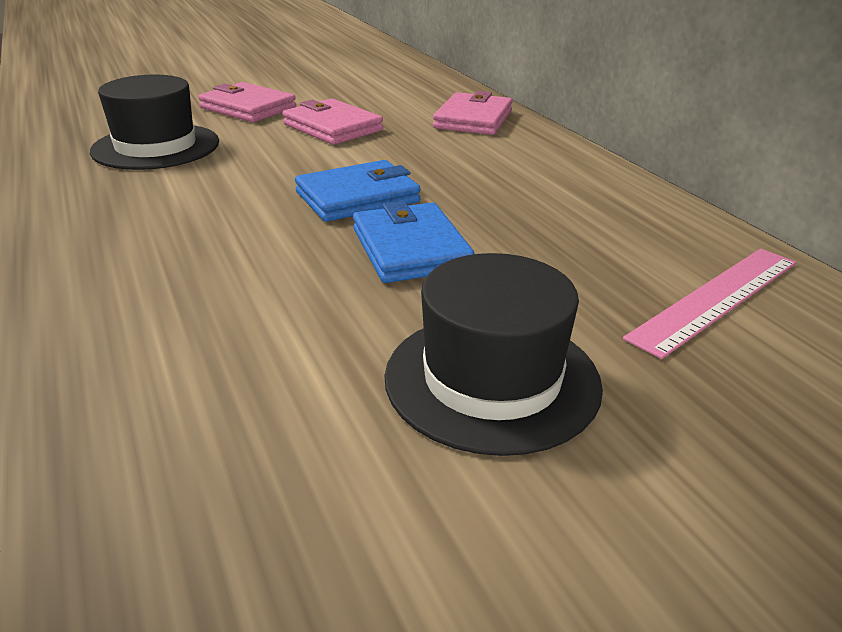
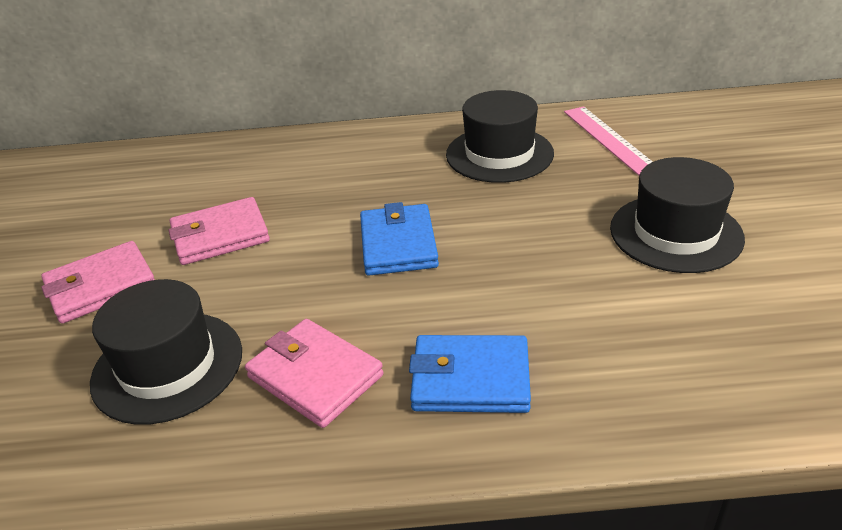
camera: 65 degrees left, 5 degrees up
(410, 249) = (504, 233): blue wallet -> blue wallet (470, 379)
(473, 119) = (271, 157): pink wallet -> pink wallet (315, 376)
(590, 222) = (499, 154): none -> black hat

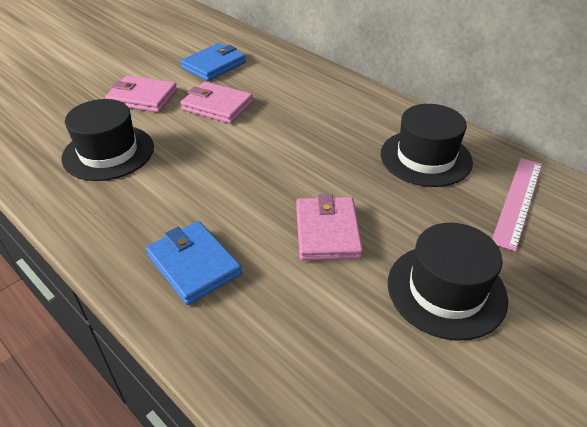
camera: 45 degrees right, 5 degrees up
(315, 376) = (143, 204): pink wallet -> pink wallet (327, 232)
(398, 244) = (281, 169): blue wallet -> blue wallet (214, 65)

